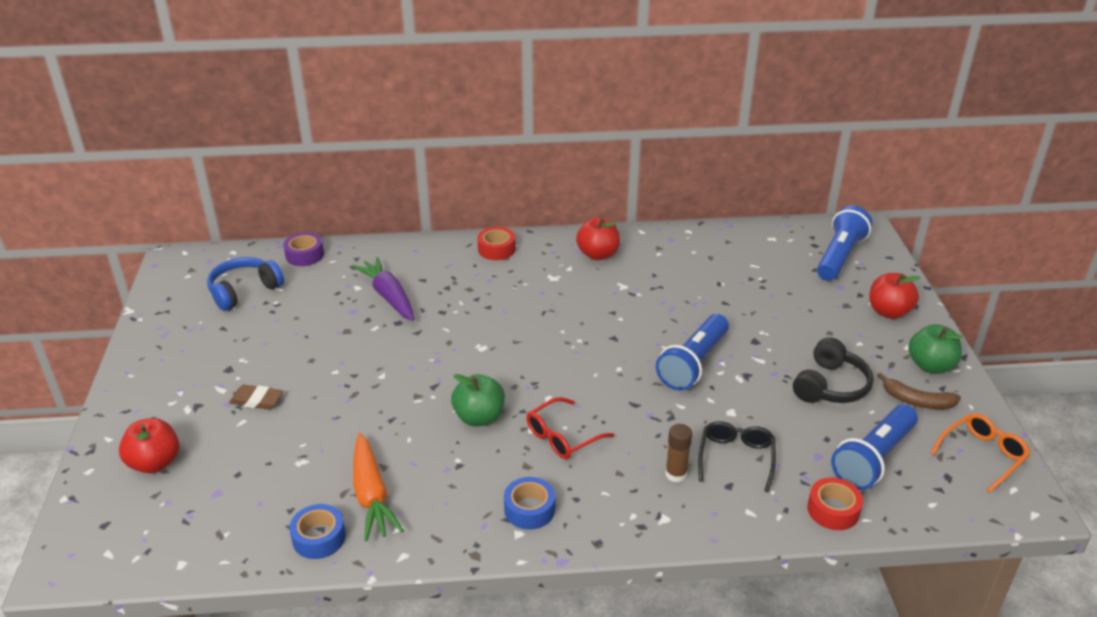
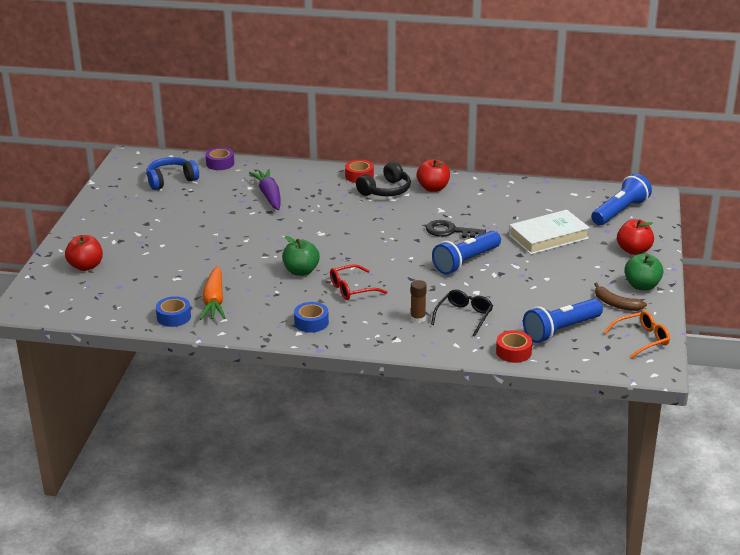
camera: 15 degrees right, 5 degrees down
(257, 400) = (159, 242): brown eraser -> none
(650, 318) = (450, 231): none -> black key
(775, 307) = (548, 237): none -> white book
(830, 386) = (558, 287): black headphones -> black headphones (386, 190)

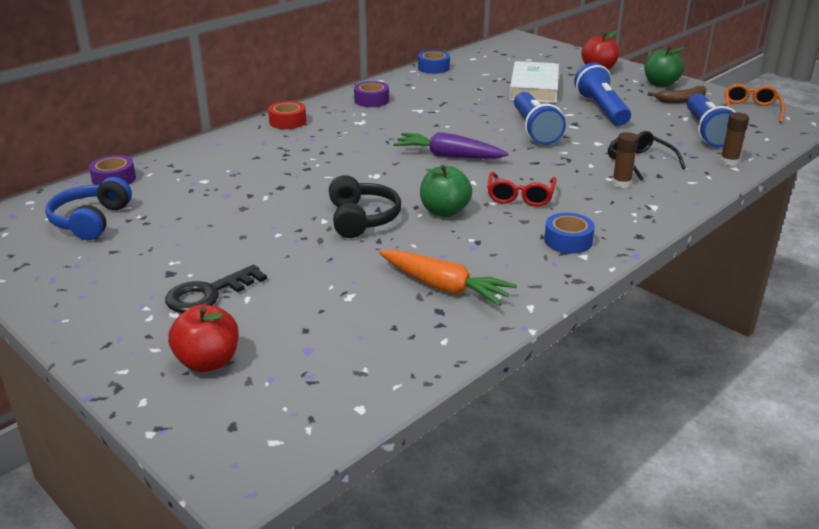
camera: 55 degrees left, 0 degrees up
(174, 317) = (449, 330): blue tape -> blue tape (433, 68)
(269, 195) = (244, 176): purple carrot -> purple carrot (448, 156)
(386, 190) = (339, 119): black headphones -> black headphones (362, 219)
(433, 188) = (371, 100): red apple -> purple tape
(450, 231) = (467, 118): black key -> black key (209, 294)
(513, 352) = (729, 162): red tape -> brown glue stick
(620, 211) = (527, 54): blue flashlight -> blue flashlight (601, 109)

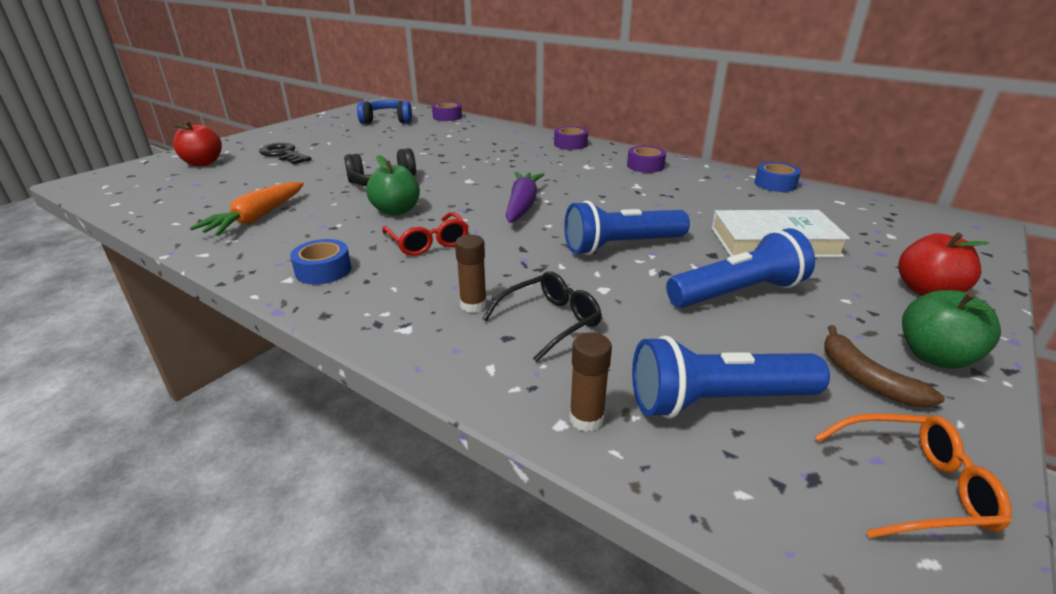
camera: 80 degrees right, 0 degrees up
(287, 121) = (570, 144): red tape -> purple tape
(520, 197) = (428, 243): red glasses -> red glasses turned 120 degrees counterclockwise

